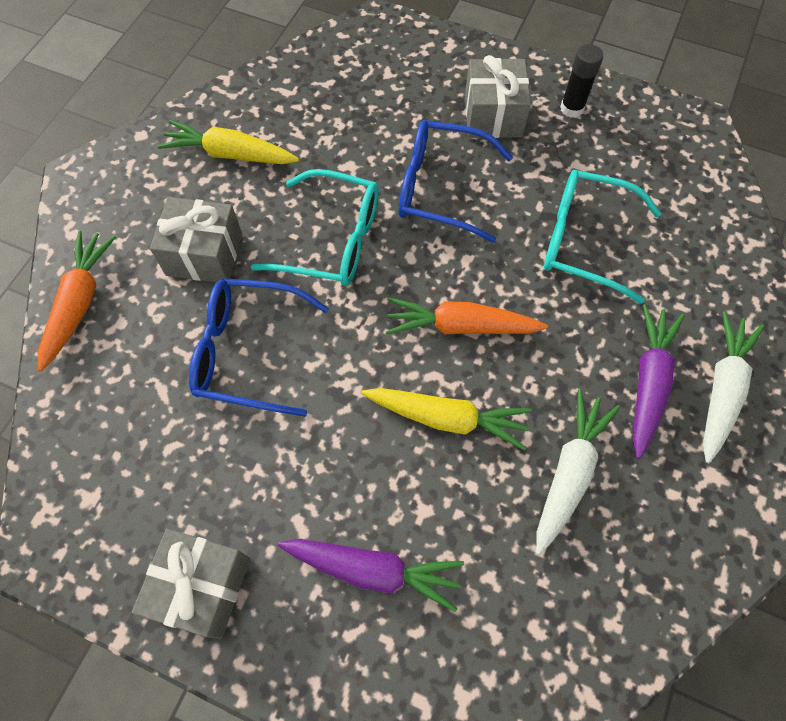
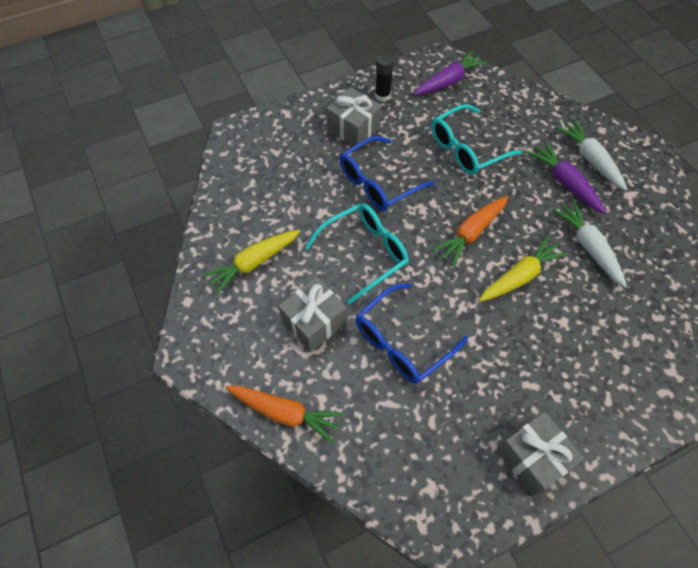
camera: 50 degrees left, 5 degrees down
(79, 302) = (285, 413): orange carrot -> orange carrot turned 150 degrees clockwise
(373, 570) = (580, 366): purple carrot -> purple carrot (448, 81)

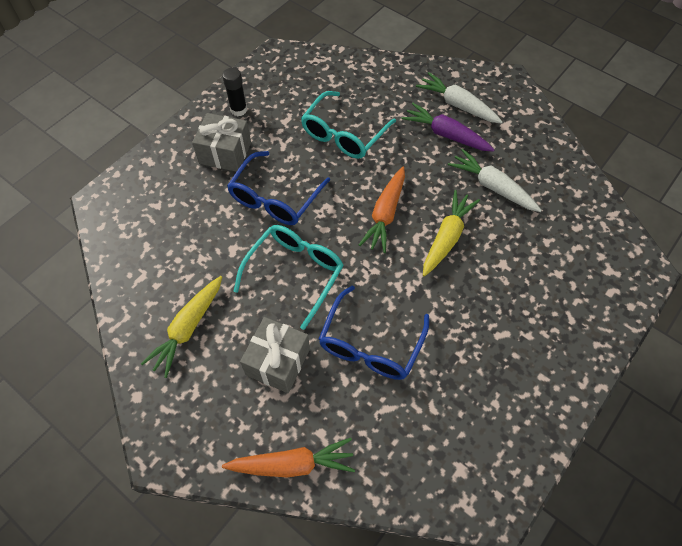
camera: 25 degrees left, 0 degrees up
(448, 81) = (296, 73): purple carrot -> none
(532, 458) = (533, 400): grey gift -> none

